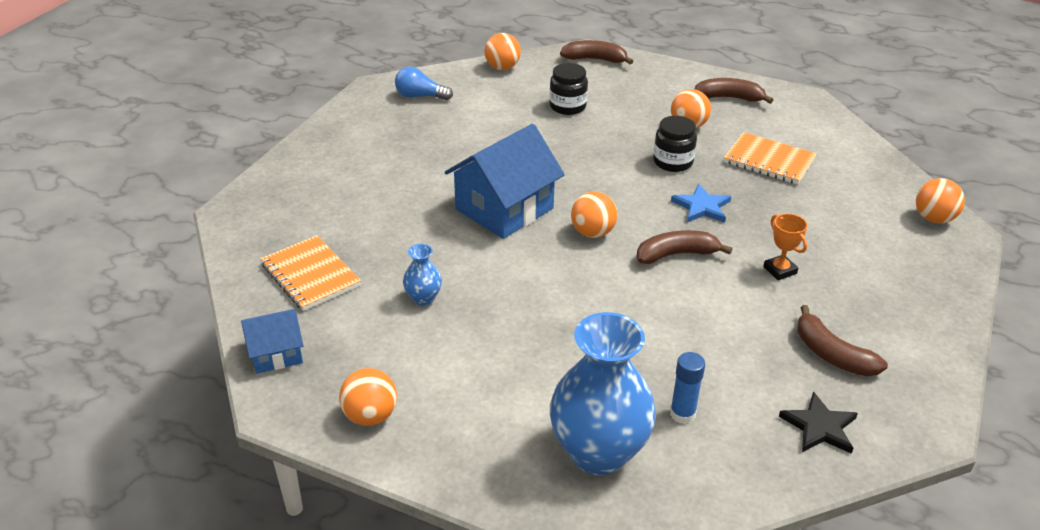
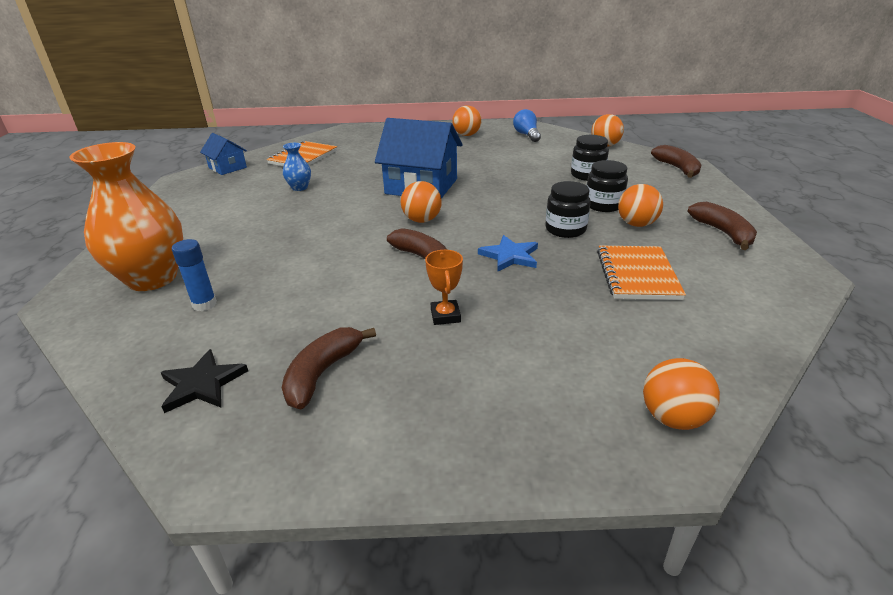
camera: 65 degrees right, 5 degrees down
(370, 416) = (178, 201): orange ball -> orange ball (466, 135)
(598, 452) = (152, 278): blue vase -> orange vase
(640, 125) = (603, 205): none -> black jar
(780, 270) = (445, 316): orange trophy -> orange trophy turned 45 degrees counterclockwise

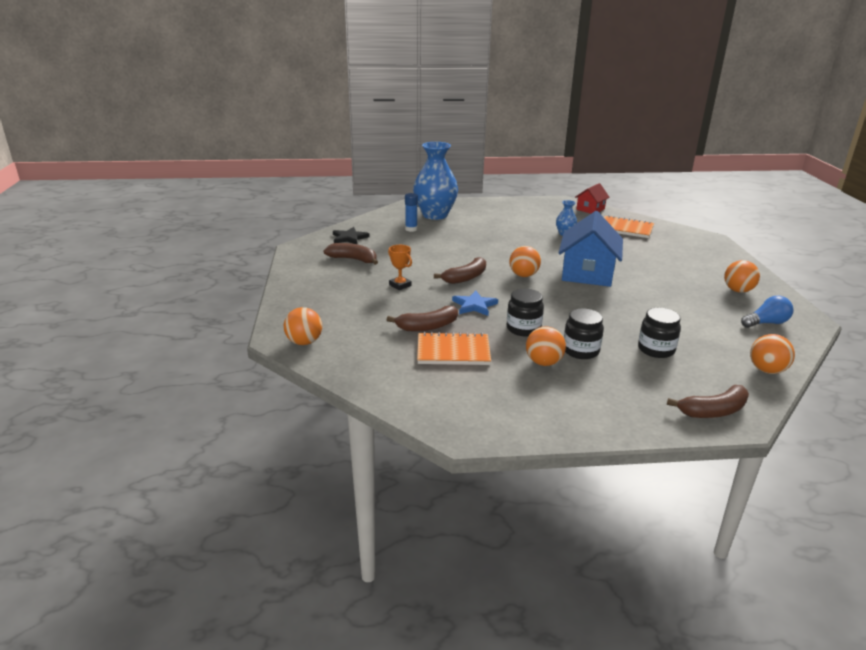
camera: 85 degrees right, 5 degrees down
(152, 278) = (435, 215): orange vase -> blue vase
(227, 167) = (590, 209): blue house -> red house
(445, 316) = (400, 285): orange trophy -> orange trophy turned 60 degrees clockwise
(723, 233) = (538, 406): brown banana -> brown banana (427, 326)

